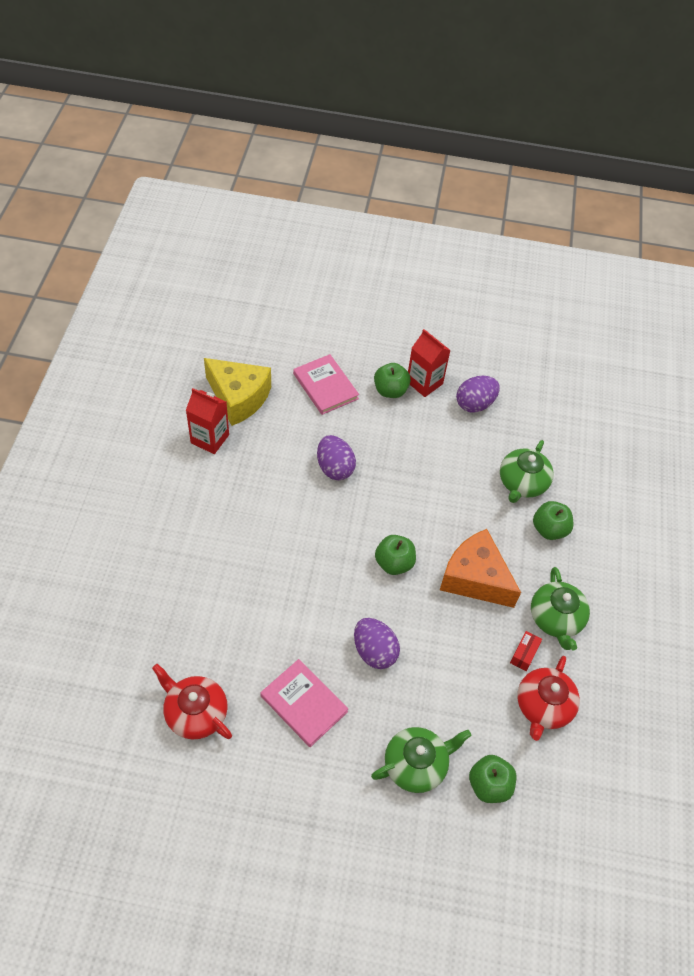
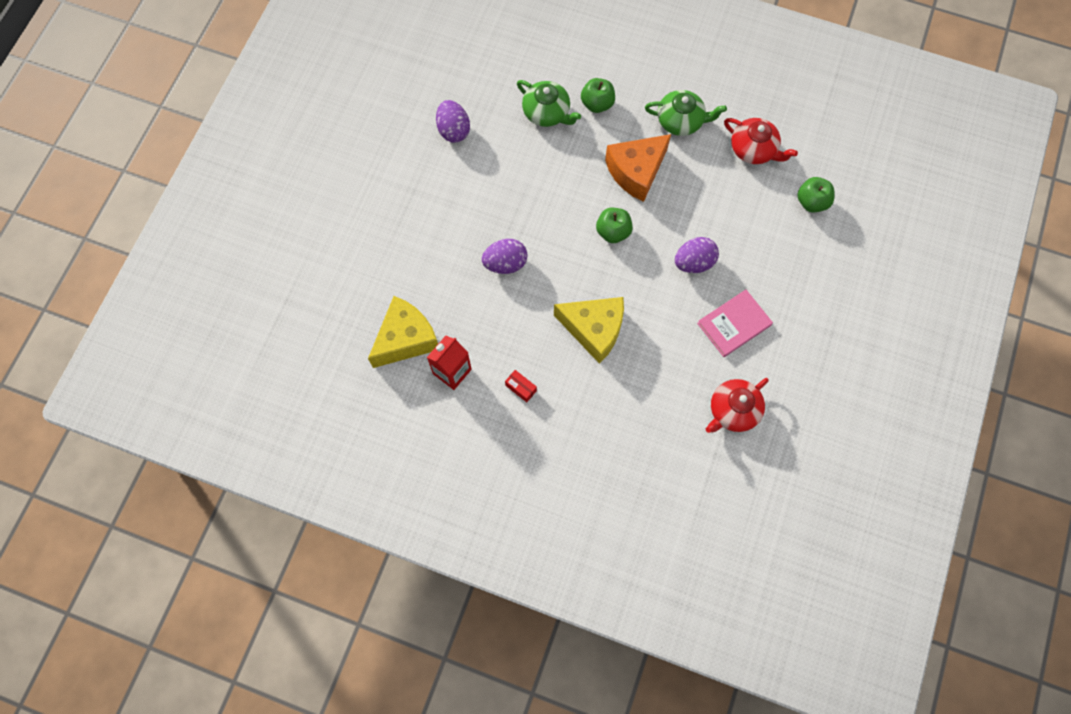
camera: 75 degrees left, 15 degrees up
(273, 558) = (594, 330): none -> yellow cheese
(325, 386) = (407, 256): pink book -> none
(390, 390) = (423, 199): green apple -> none
(416, 764) = (791, 249): green teapot -> none
(424, 383) = (420, 168): red carton -> none
(524, 654) = (709, 152): red box -> red box (521, 388)

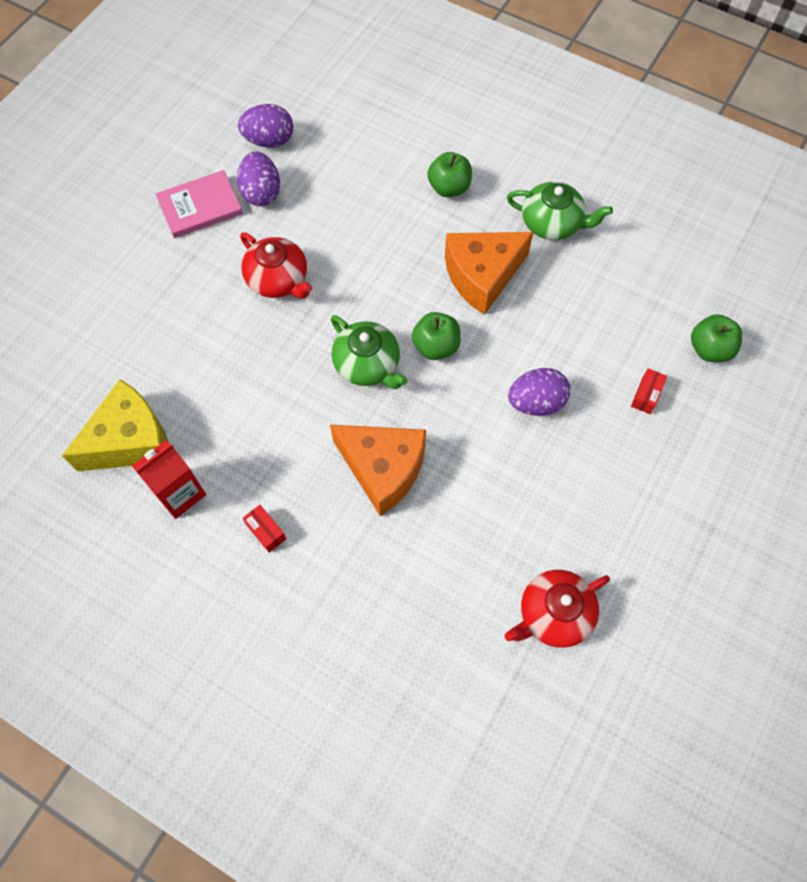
camera: 10 degrees right, 5 degrees down
(505, 263) = (286, 364): purple egg -> purple egg (269, 140)
(547, 112) = (383, 189): green teapot -> green teapot (367, 364)
(594, 330) = (383, 469): yellow cheese -> orange cheese
(734, 324) = (576, 494): pink book -> pink book (200, 207)
(753, 149) = (642, 271): red teapot -> red teapot (278, 279)
(771, 244) = (646, 395): none -> red box

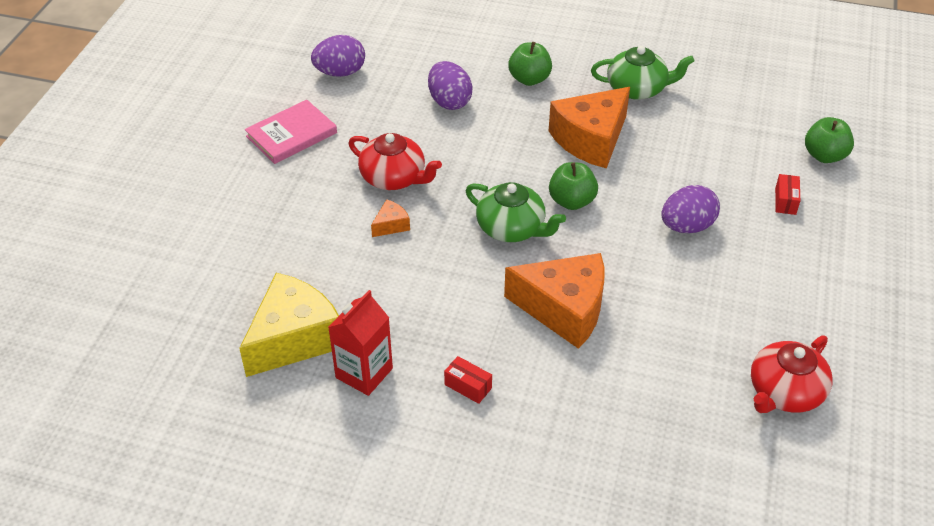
camera: 15 degrees left, 20 degrees down
(257, 334) = (391, 225): none -> orange cheese
(261, 193) = (349, 113): purple egg -> purple egg (449, 101)

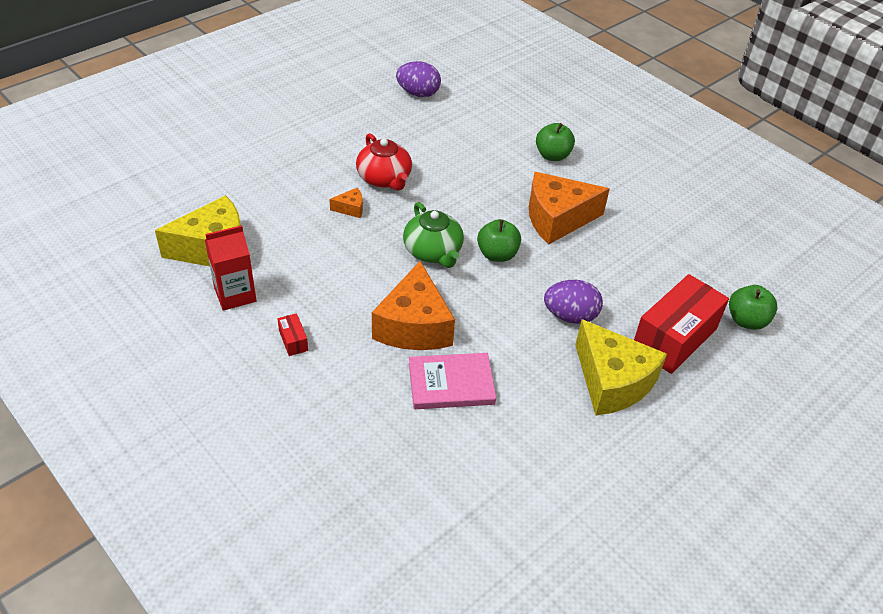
camera: 30 degrees right, 0 degrees up
(291, 135) = (344, 119): pink book -> pink book (451, 384)
(449, 101) = (476, 145): purple egg -> none
(564, 309) = (414, 326): orange cheese -> orange cheese turned 45 degrees clockwise
(637, 89) = (633, 199): green teapot -> none
(773, 267) = (612, 382): none -> yellow cheese
(784, 392) = (524, 477): red teapot -> none
(785, 201) = (674, 338): red box -> red box, size x2.43

